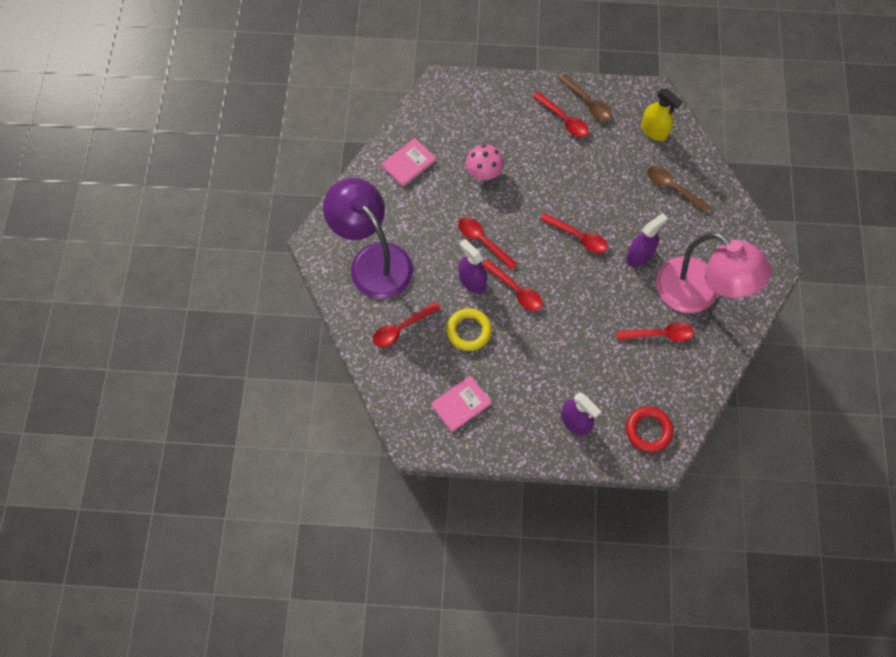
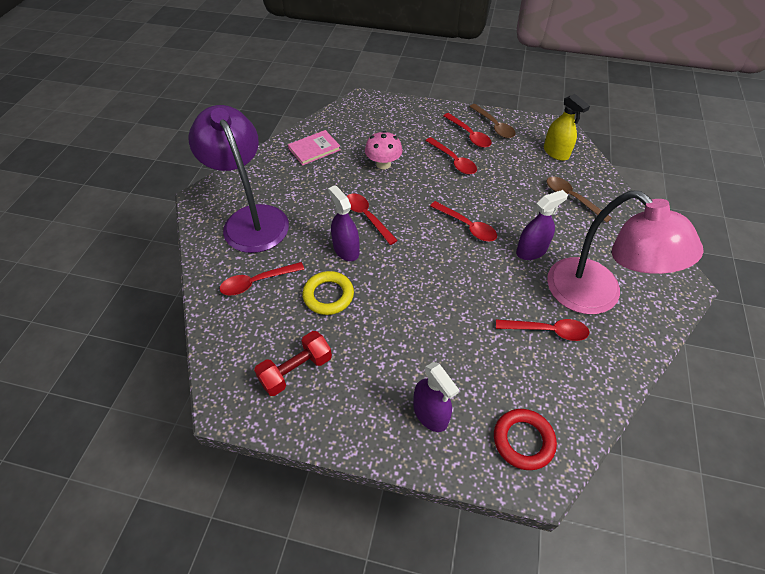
camera: 10 degrees right, 15 degrees down
(461, 404) = (296, 370): pink book -> red dumbbell
(516, 290) = (390, 264): red spoon -> red spoon (453, 161)

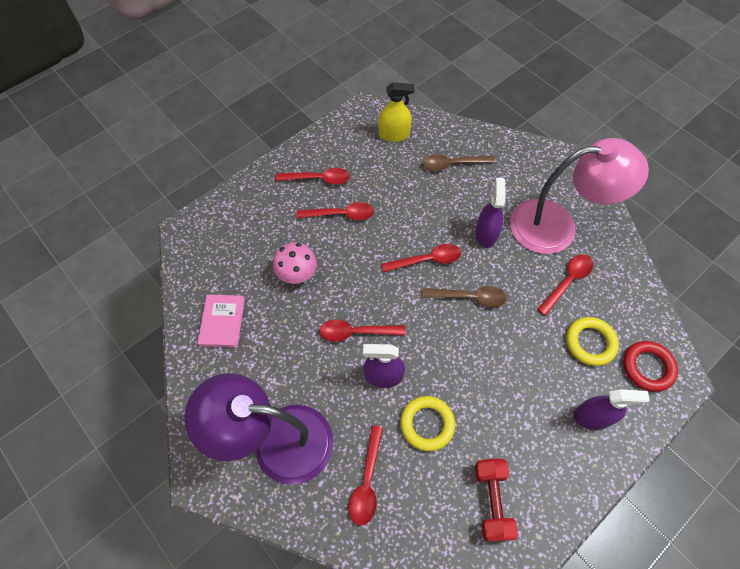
camera: 55 degrees left, 10 degrees up
(494, 126) = (323, 152): brown spoon -> brown spoon (469, 297)
(503, 378) = (590, 343): none -> yellow ring

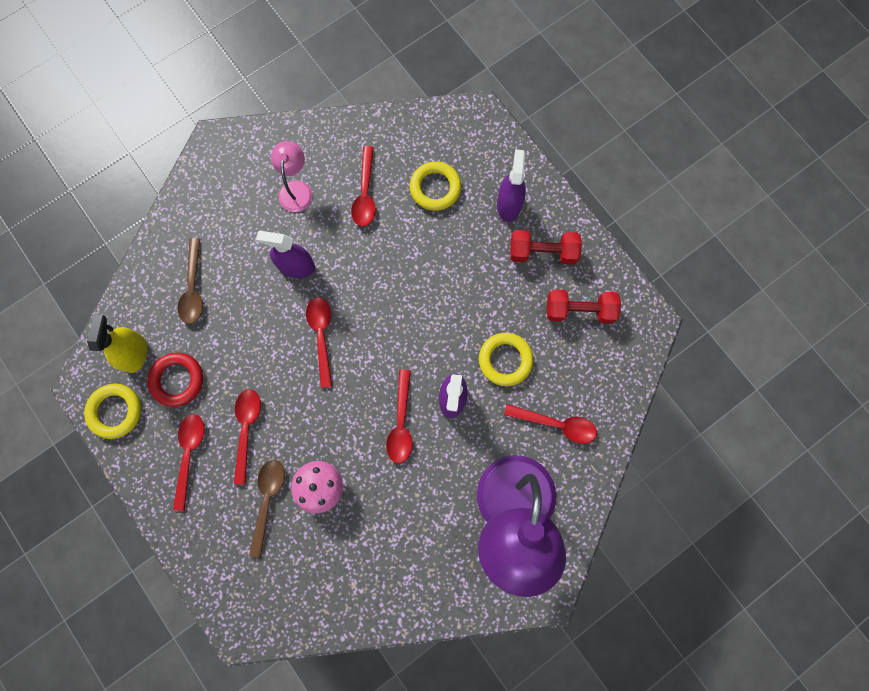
camera: 85 degrees left, 15 degrees up
(222, 321) = (373, 576): pink book -> none
(348, 129) = (115, 411): none -> yellow ring
(469, 297) = (372, 297): brown spoon -> brown spoon (267, 500)
(548, 456) = (542, 252): none -> red dumbbell
(557, 226) = (296, 189): pink lamp -> pink lamp, size x0.47
(567, 281) = (365, 194): red spoon -> red spoon turned 135 degrees counterclockwise
(647, 367) = (465, 142): red ring -> red ring (177, 380)

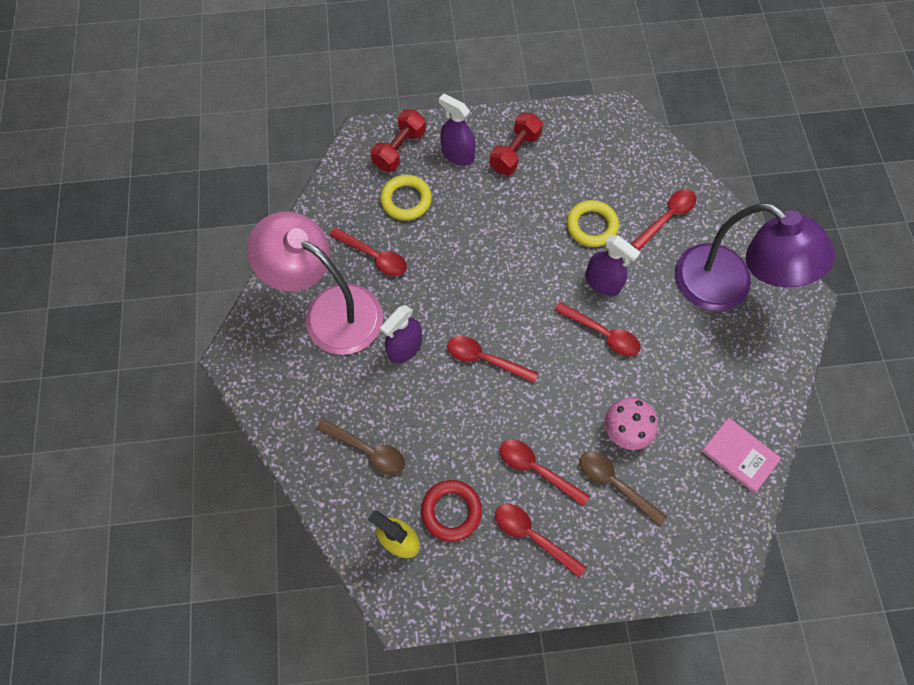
camera: 60 degrees left, 10 degrees down
(115, 411) = (448, 589): yellow ring -> none
(296, 189) = (330, 310): pink lamp -> pink lamp, size x2.14
(350, 597) = (739, 455): none -> pink book
(579, 310) = (580, 152): red dumbbell -> red dumbbell (399, 149)

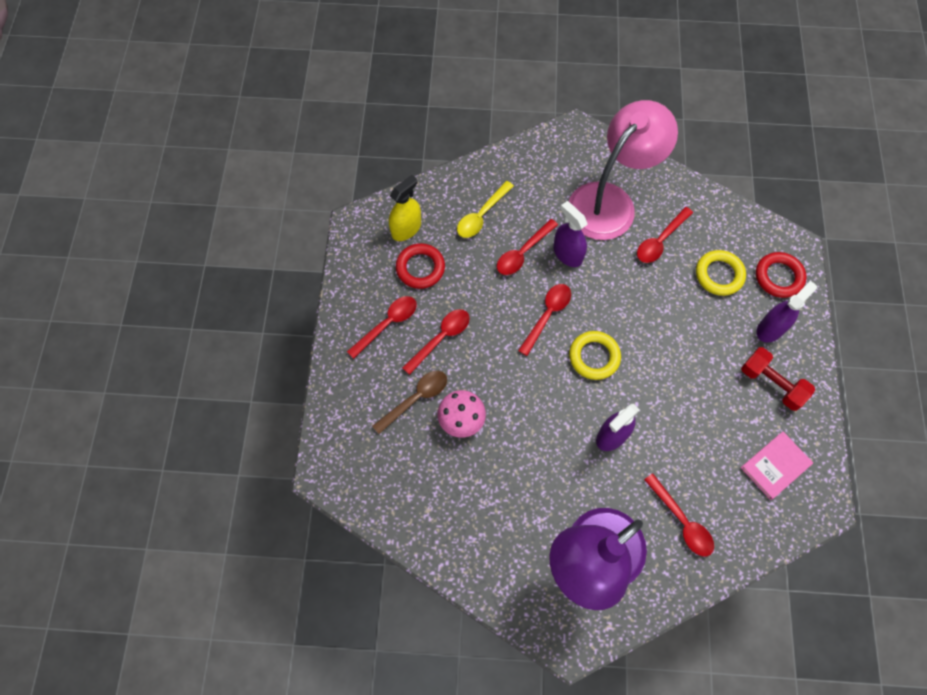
camera: 100 degrees right, 0 degrees up
(368, 450) = (481, 215): brown spoon -> yellow spoon
(399, 149) = (778, 277): red dumbbell -> red ring
(591, 226) = (677, 440): yellow ring -> yellow ring (594, 357)
(602, 333) = (557, 422): red spoon -> red spoon (523, 253)
(739, 455) = (418, 517): pink book -> pink book (775, 466)

